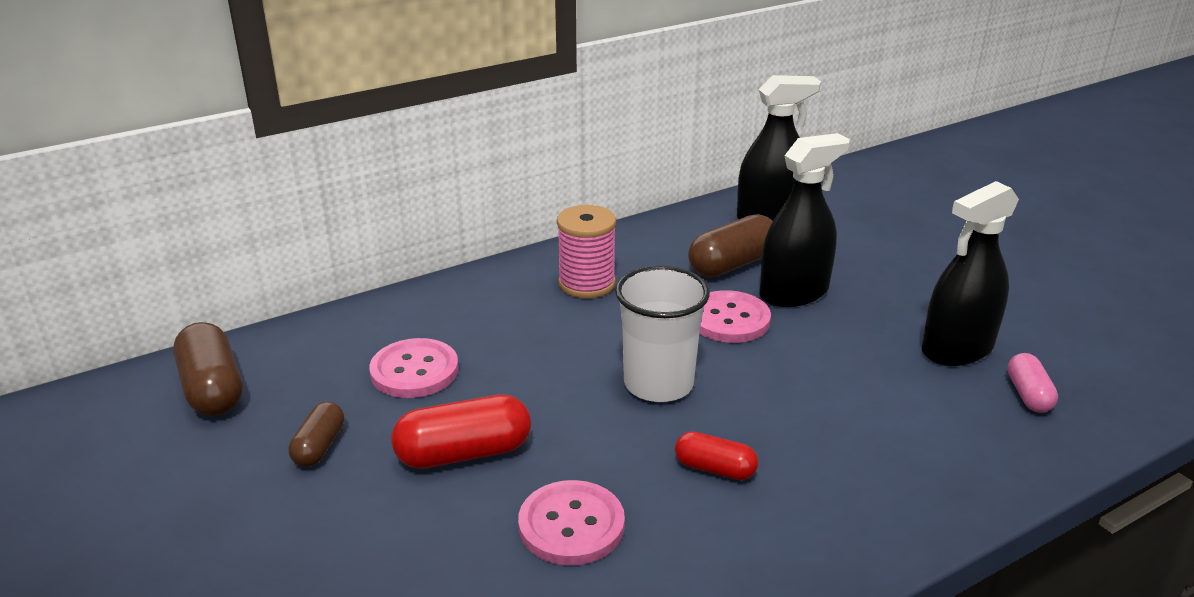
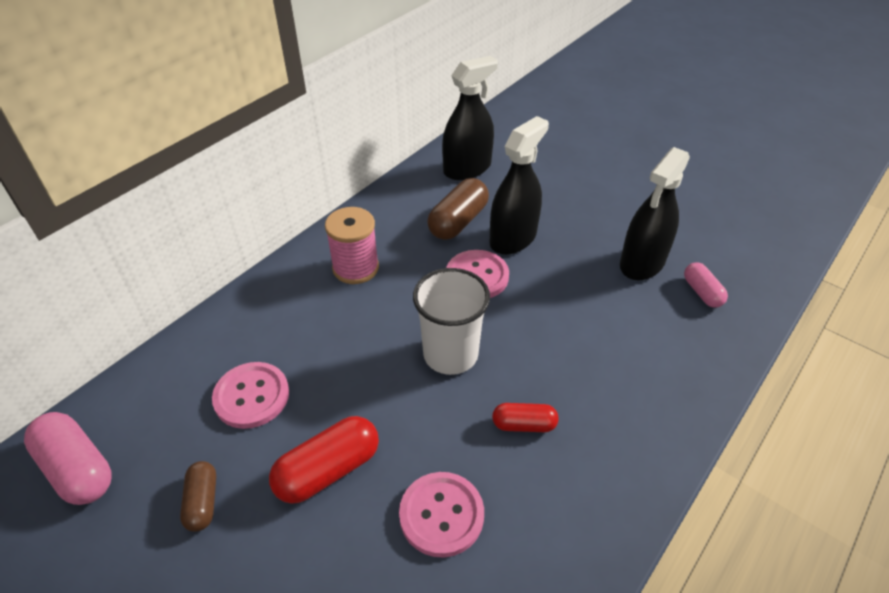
camera: 20 degrees left, 15 degrees up
(212, 389) = (77, 469): brown capsule -> pink capsule

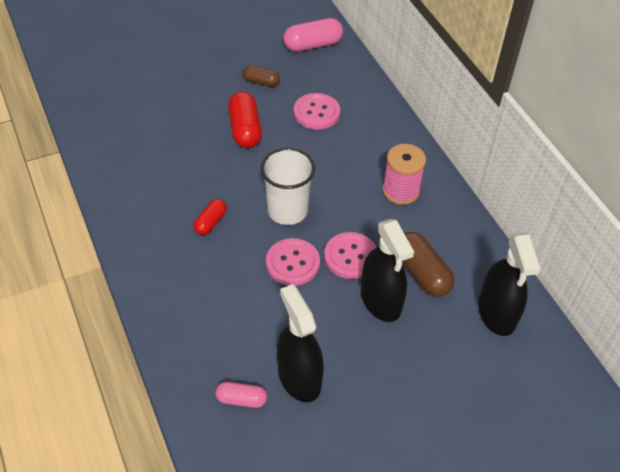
camera: 115 degrees right, 5 degrees up
(441, 515) = (186, 163): pink button -> pink button (292, 263)

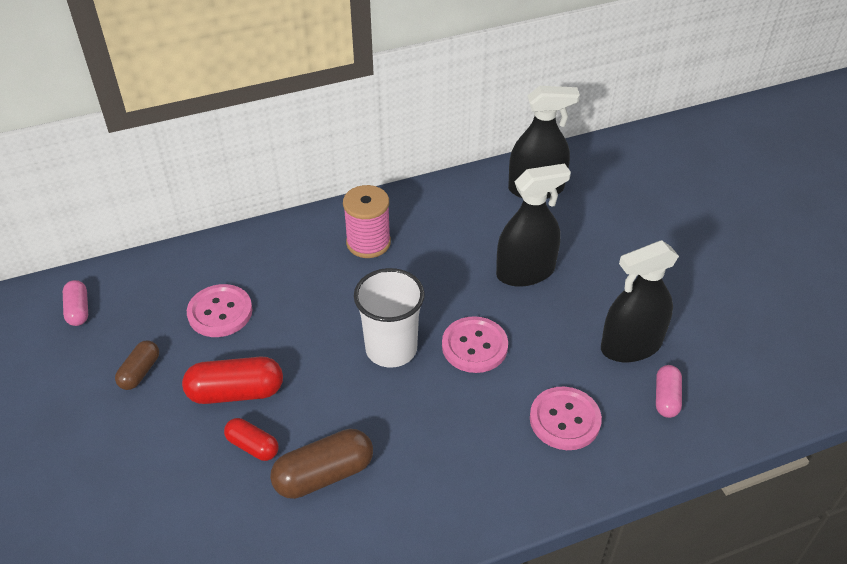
camera: 85 degrees left, 5 degrees down
(210, 222) = (406, 431): red capsule -> red capsule (253, 446)
(312, 45) = (78, 310): pink capsule -> pink capsule, size x0.60
(350, 257) = (465, 293): pink button -> pink button (564, 420)
(422, 273) = (487, 236): brown capsule -> brown capsule (324, 474)

